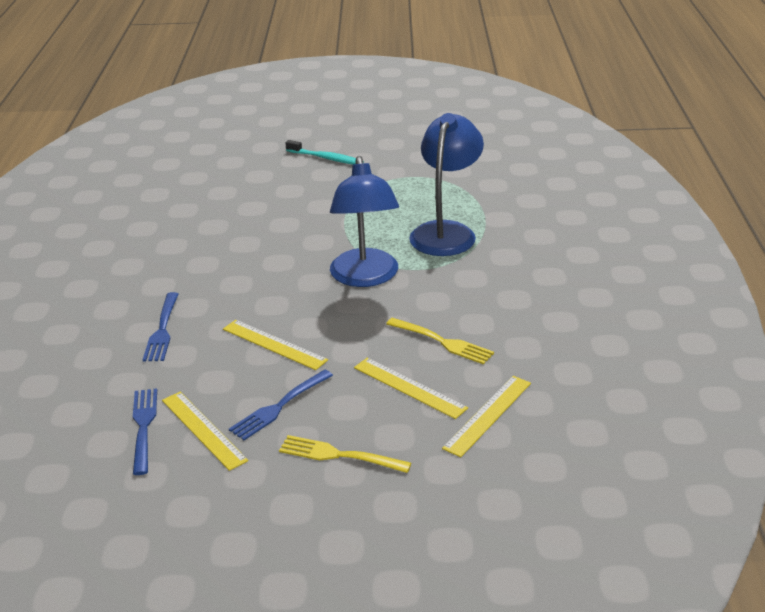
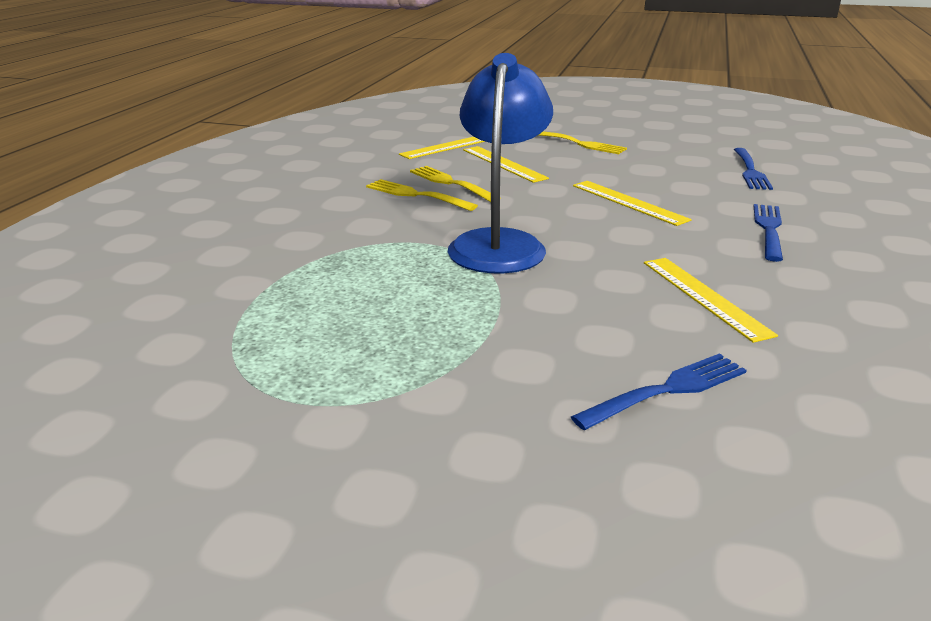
camera: 165 degrees left, 5 degrees down
(203, 430) = (693, 164): yellow ruler -> yellow ruler (704, 296)
(280, 406) = (624, 167): blue fork -> blue fork (666, 391)
(326, 158) = (462, 516): turquoise toothbrush -> none
(446, 232) = (343, 280): blue lamp -> none
(460, 319) = (417, 195): none -> yellow fork

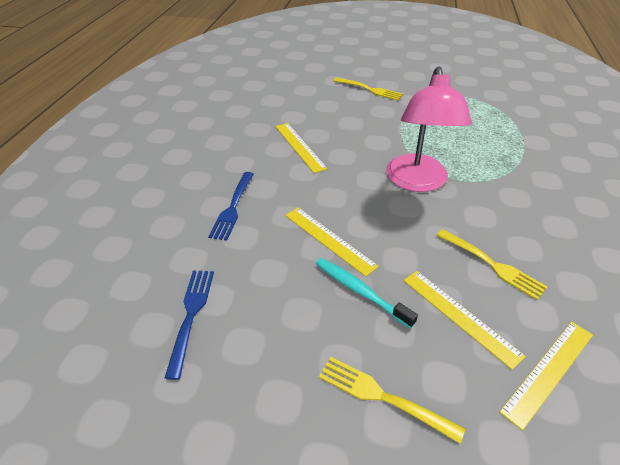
camera: 175 degrees right, 15 degrees up
(417, 195) = (508, 240): yellow fork -> yellow fork (369, 89)
(499, 243) = (417, 182): blue lamp -> pink lamp
(593, 175) = (360, 291): none -> turquoise toothbrush
(666, 391) = (328, 104): blue fork -> none

